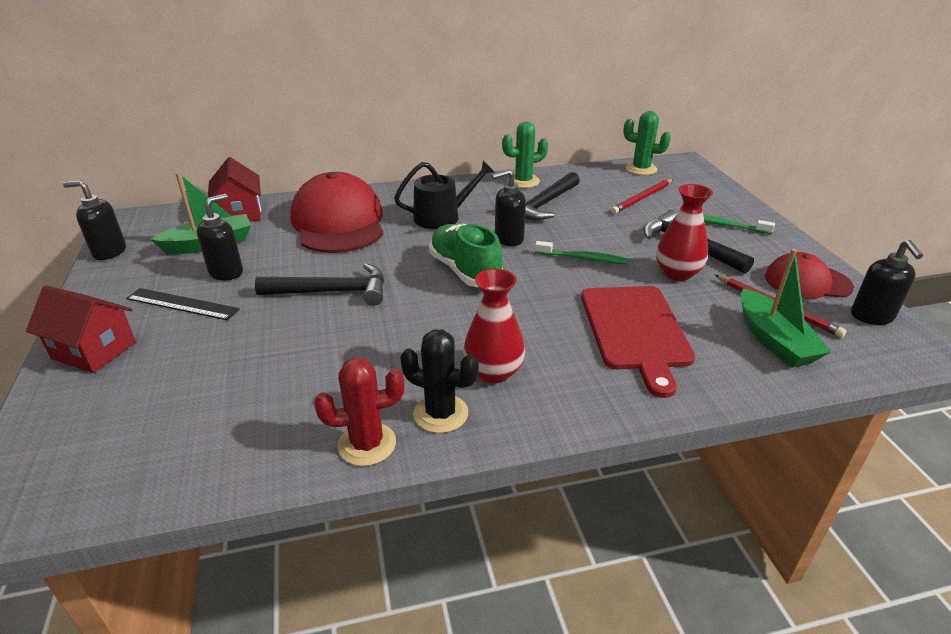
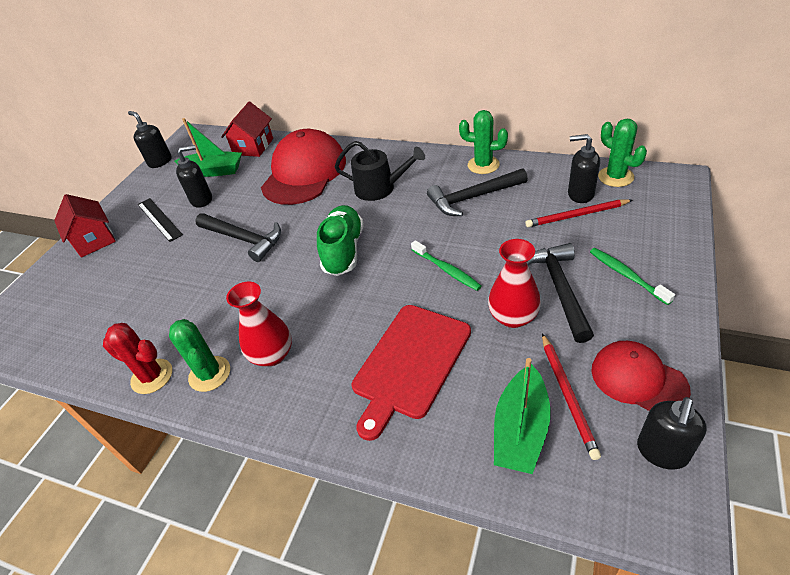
camera: 40 degrees right, 10 degrees up
(440, 413) = (210, 374): black cactus -> green cactus
(508, 239) = (407, 228): black soap dispenser -> black soap dispenser (580, 194)

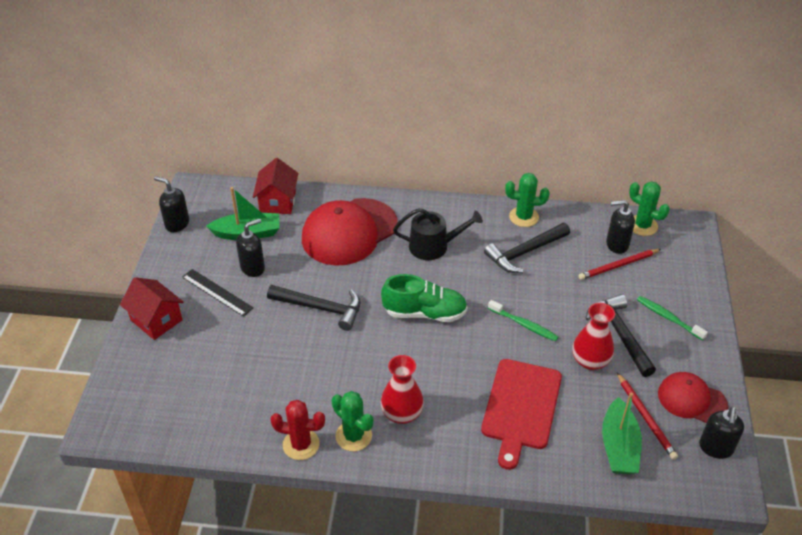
camera: 20 degrees left, 0 degrees up
(304, 173) = (349, 232): red cap -> red cap turned 135 degrees counterclockwise
(343, 250) = (425, 313): green shoe -> green shoe turned 105 degrees clockwise

